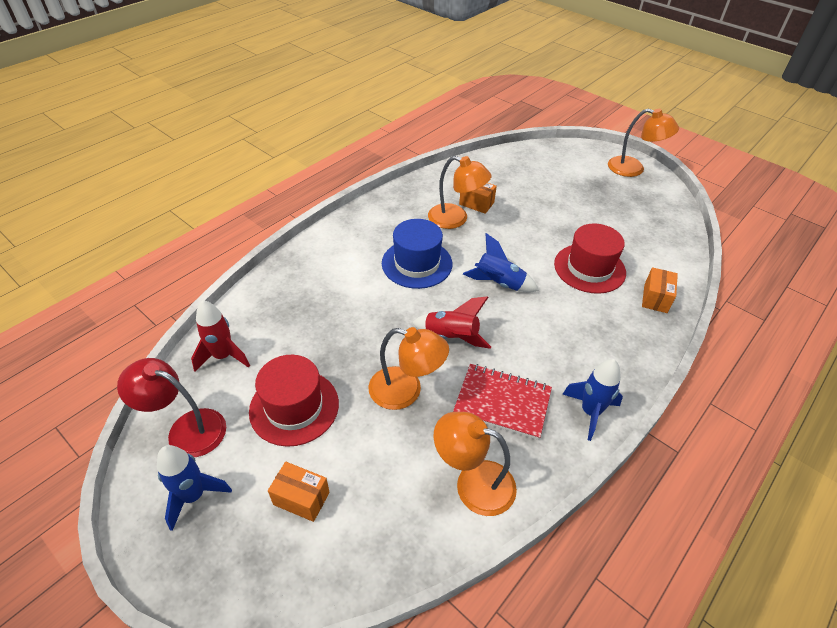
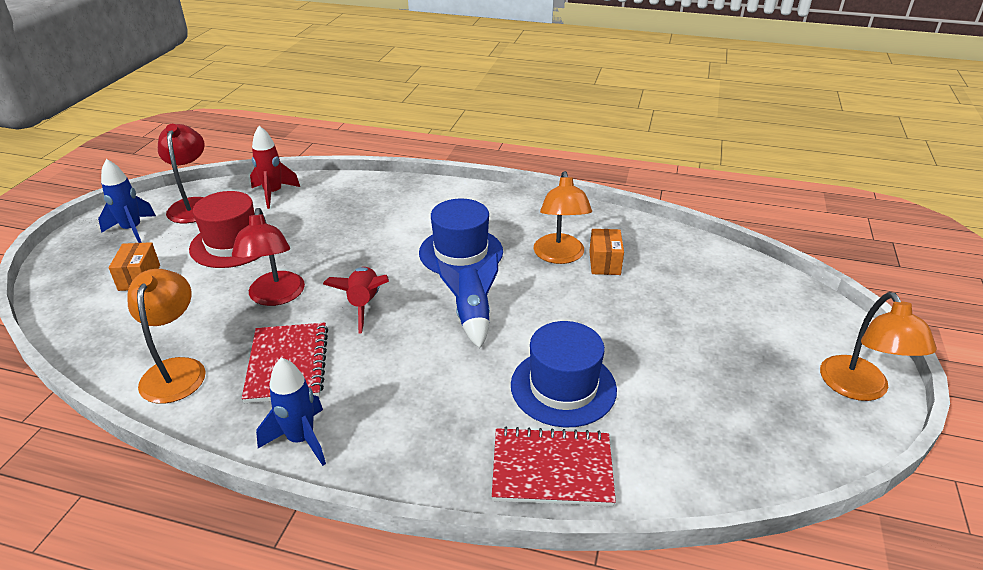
camera: 65 degrees right, 10 degrees down
(406, 391) = (276, 297): orange lamp -> red lamp
(589, 268) = (563, 387): red hat -> blue hat
(655, 298) = (552, 469): orange box -> red notebook

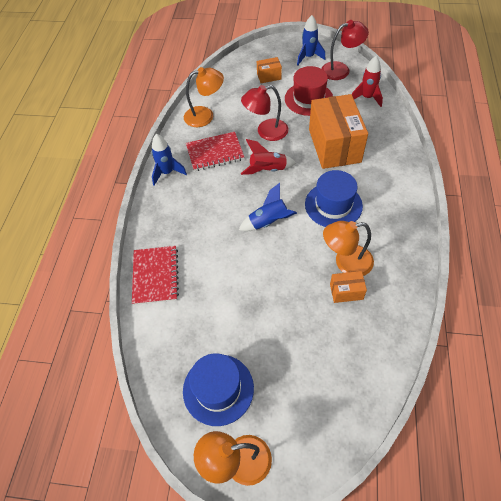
camera: 85 degrees right, 20 degrees up
(350, 235) = (334, 146): none -> orange box
(563, 387) = (215, 276): blue hat -> blue hat (218, 389)

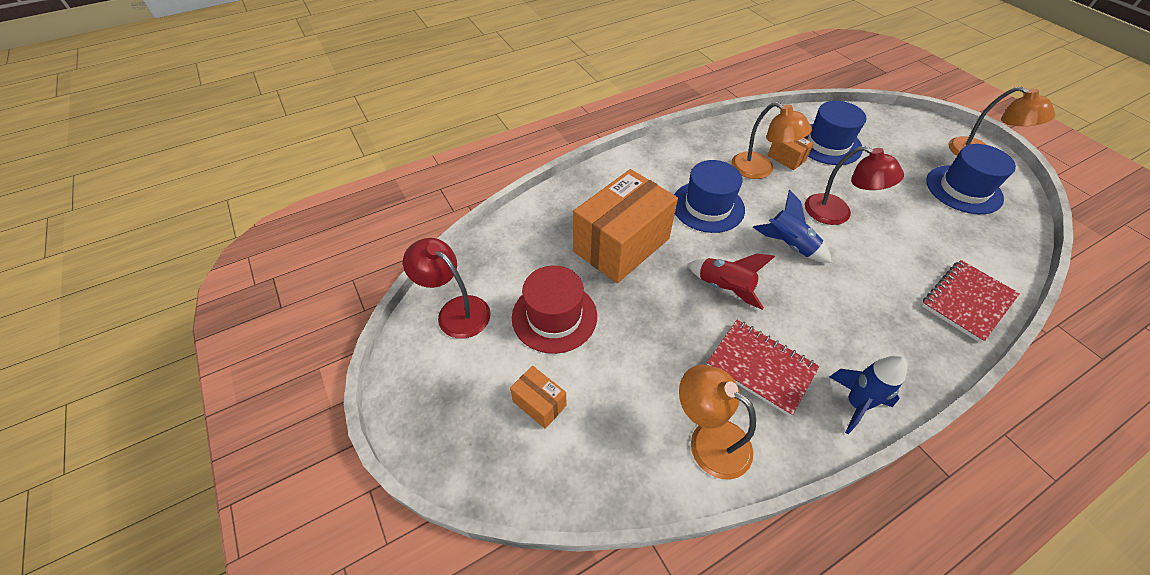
camera: 130 degrees left, 5 degrees down
(266, 132) = (664, 330): red lamp -> red lamp (837, 213)
(308, 57) = (447, 372): blue rocket -> none
(341, 339) = (828, 144): none -> blue hat
(367, 98) = (503, 253): red rocket -> none

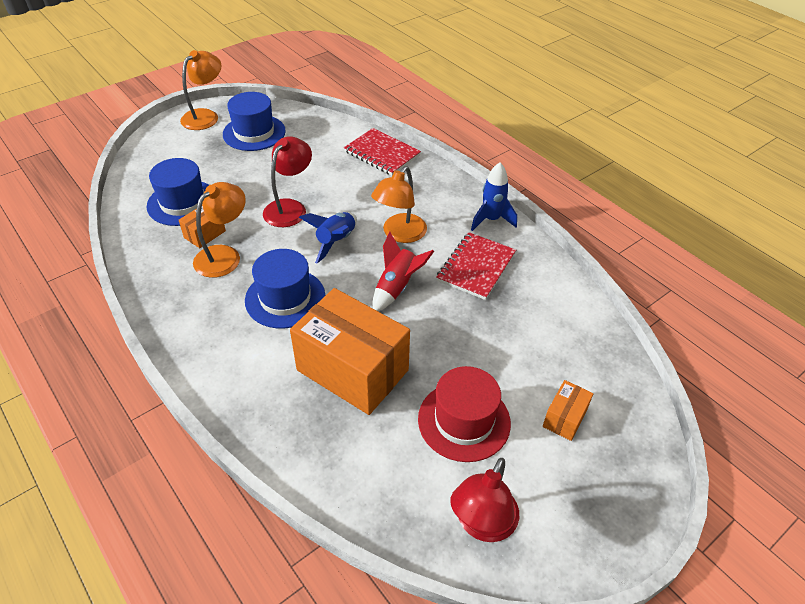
camera: 100 degrees left, 5 degrees down
(708, 439) = (551, 299): orange lamp -> orange lamp (399, 234)

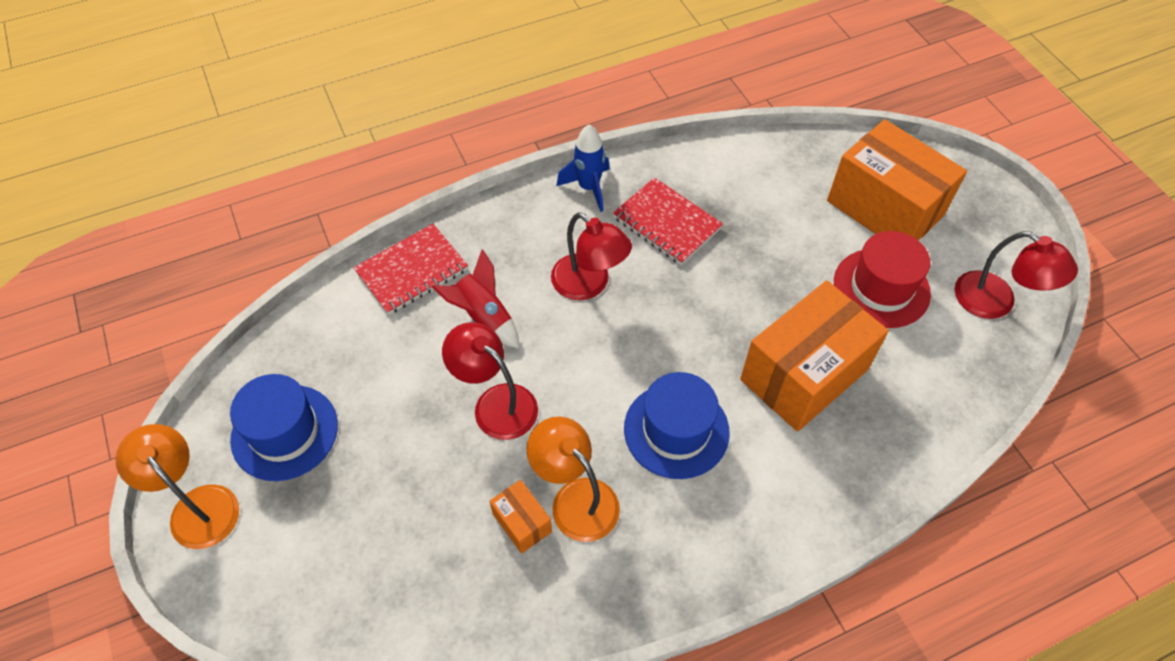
camera: 75 degrees left, 10 degrees up
(183, 203) = (435, 552): blue hat -> none
(336, 242) = (584, 357): blue rocket -> none
(397, 287) = (683, 306): red rocket -> red rocket (483, 317)
(399, 234) = (589, 285): orange lamp -> red lamp
(564, 418) = (884, 208): orange box -> orange box, size x2.27

